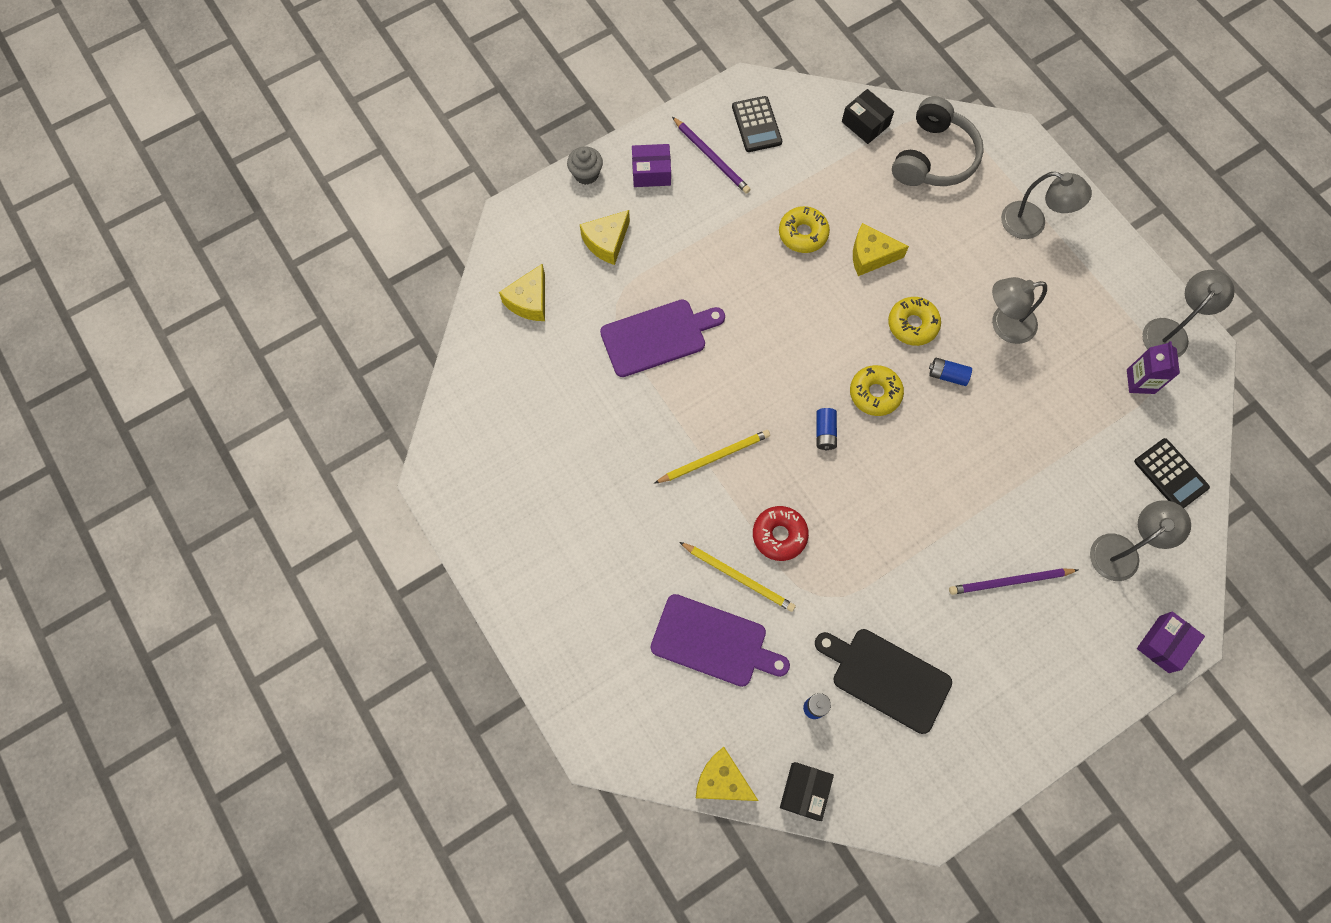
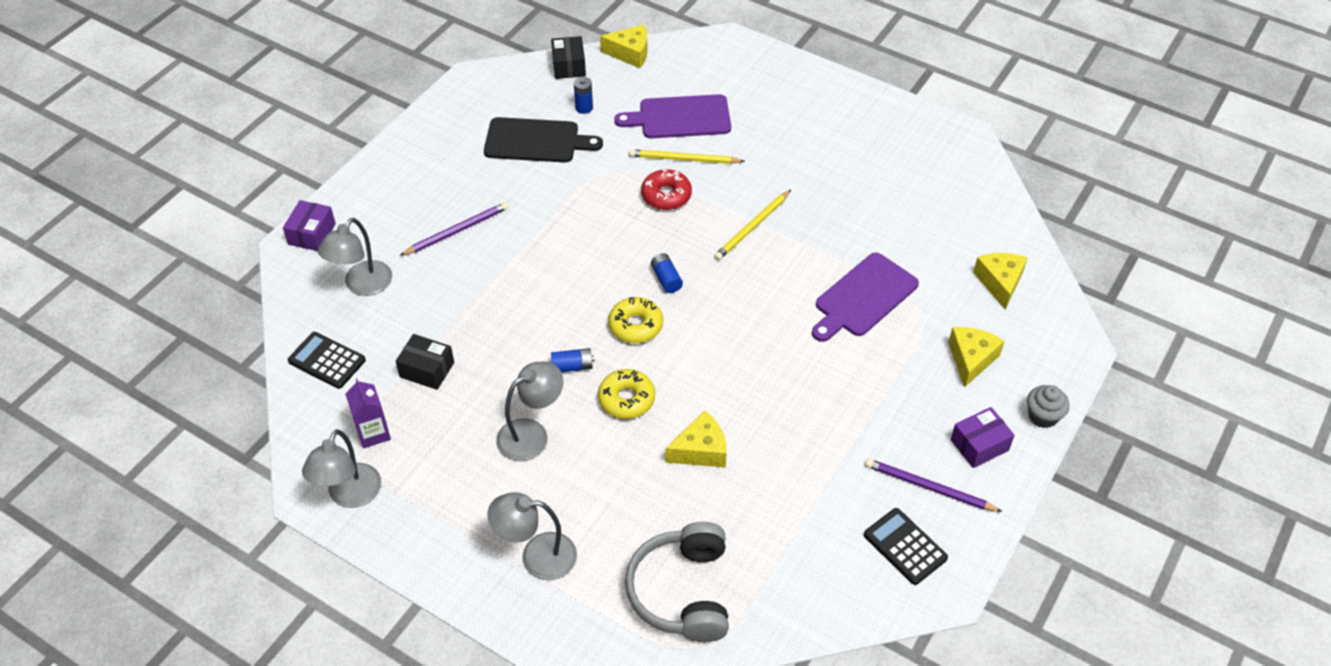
camera: 155 degrees right, 20 degrees down
(803, 234) = (783, 444): yellow donut -> none
(865, 124) = (782, 601): black box -> black box (427, 370)

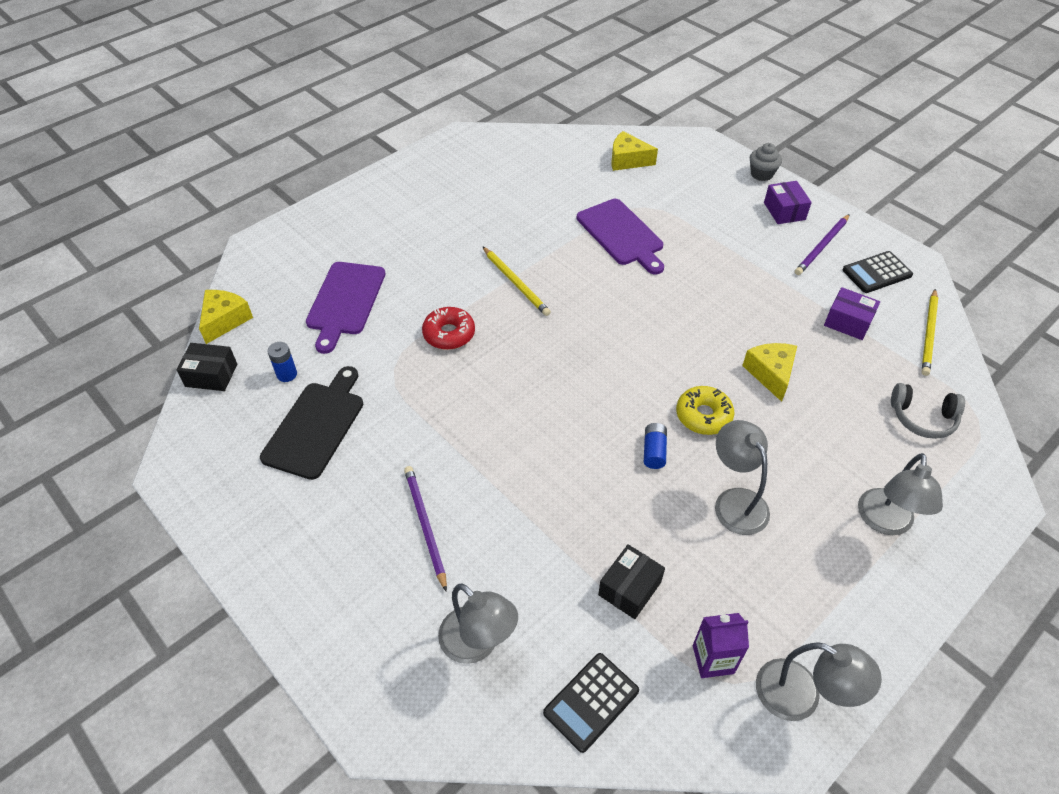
camera: 75 degrees left, 0 degrees up
(312, 234) = (364, 698): purple box -> purple box (848, 322)
(635, 326) = (613, 391): yellow donut -> none
(666, 279) = (560, 356): blue battery -> none
(682, 592) = (922, 418): grey headphones -> grey headphones, size x0.63
(684, 159) = (405, 311): yellow pencil -> yellow pencil (928, 334)
(971, 359) = (701, 194): yellow cheese -> none

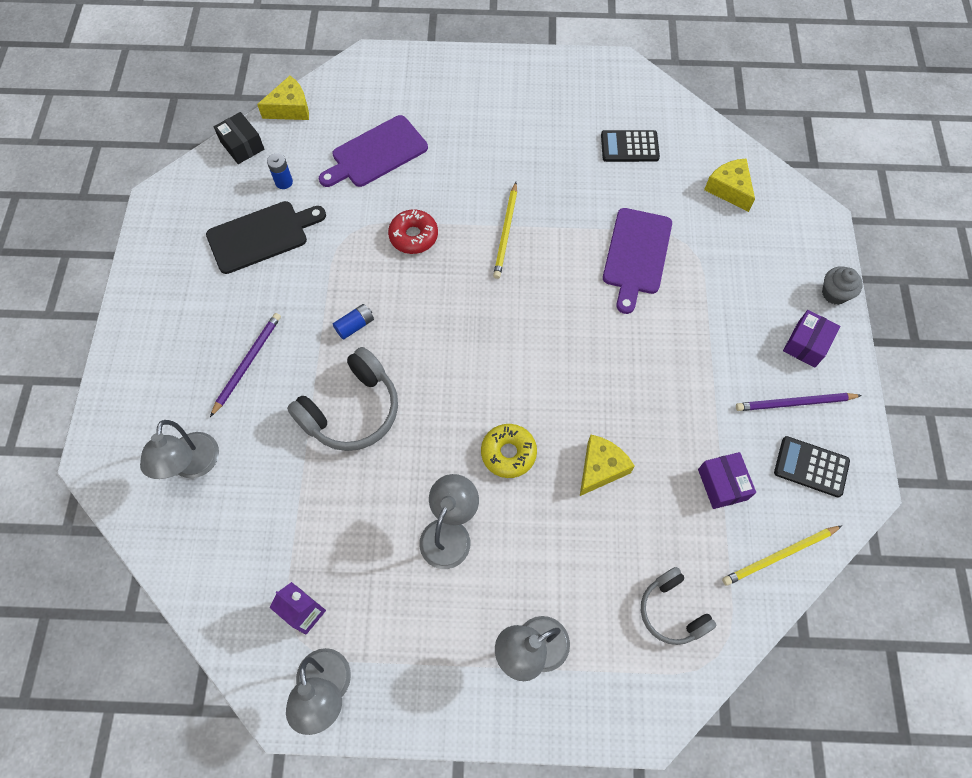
camera: 45 degrees right, 15 degrees up
(557, 485) = (352, 410): none -> grey headphones
(591, 702) = (211, 562): black calculator -> black calculator (629, 146)
(629, 588) = (313, 520): black box -> none
(654, 451) = (441, 446): blue battery -> blue battery (355, 325)

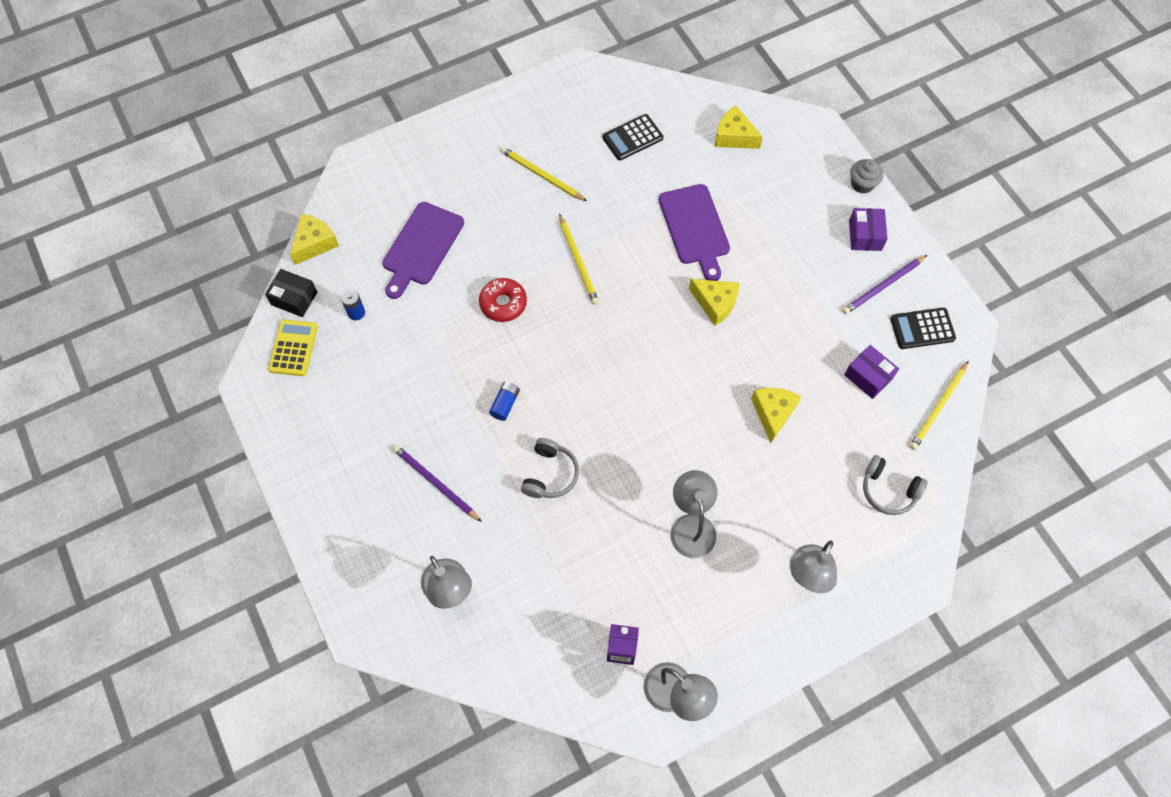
camera: 30 degrees left, 0 degrees up
(213, 186) = (293, 348): none -> yellow calculator
(247, 363) = (435, 483): purple pencil -> purple pencil turned 45 degrees counterclockwise
(261, 236) = (370, 369): black cutting board -> none
(352, 410) = (550, 474): grey headphones -> grey headphones, size x0.63
(508, 453) = (696, 440): yellow donut -> none
(523, 141) = (542, 175): none -> yellow pencil
(611, 334) = (715, 303): none -> yellow cheese

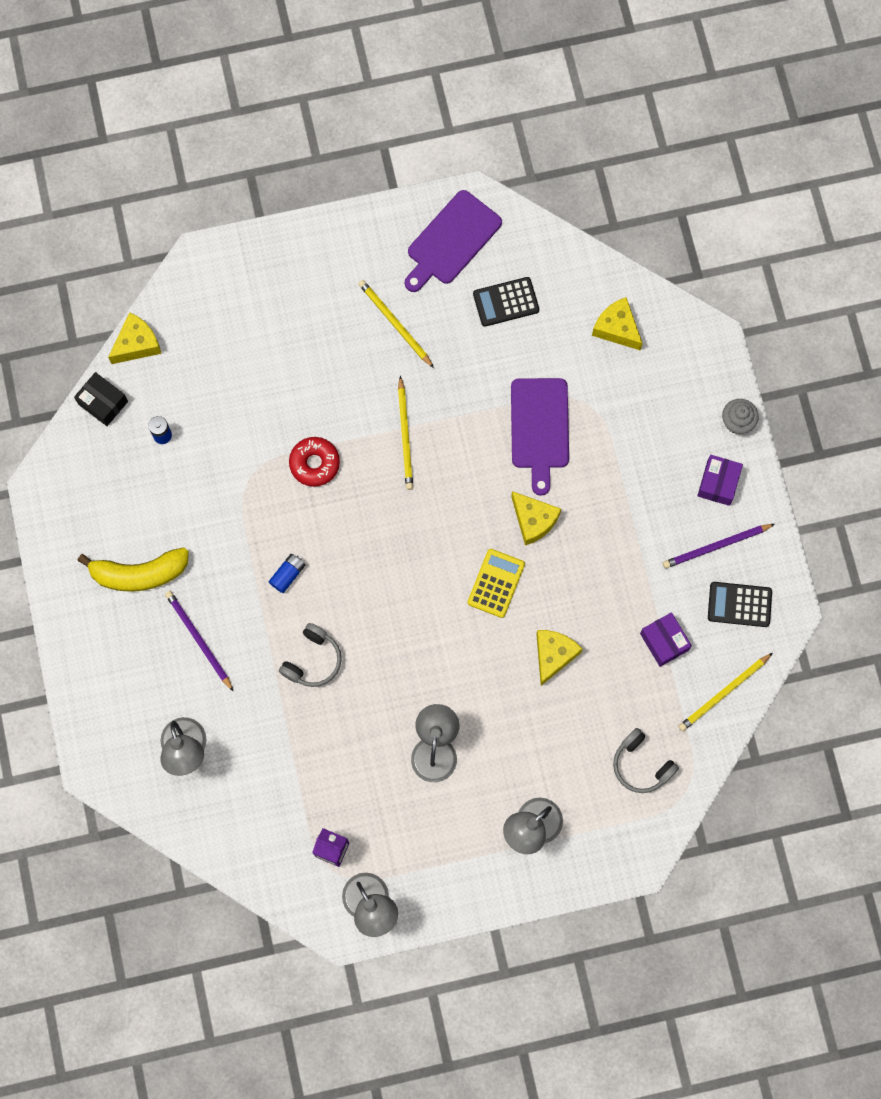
camera: 15 degrees right, 10 degrees up
(293, 348) = (91, 458): yellow calculator -> yellow calculator (496, 583)
(363, 437) = (139, 574): none -> yellow banana
(421, 247) = (246, 377): purple cutting board -> purple cutting board (451, 241)

